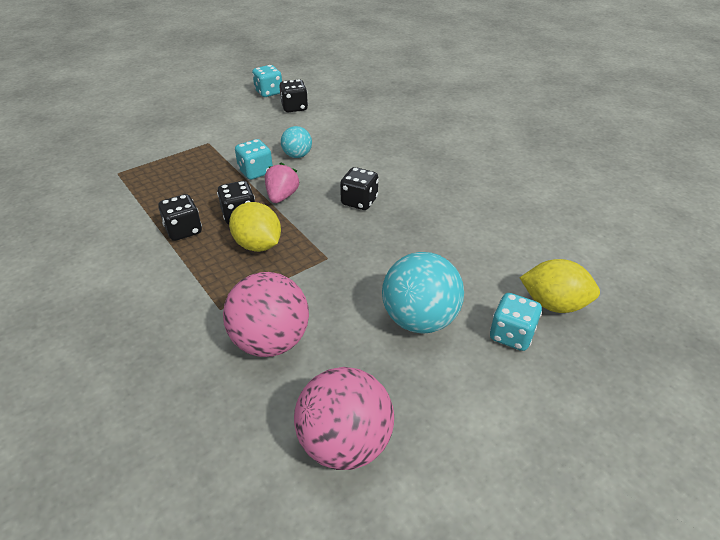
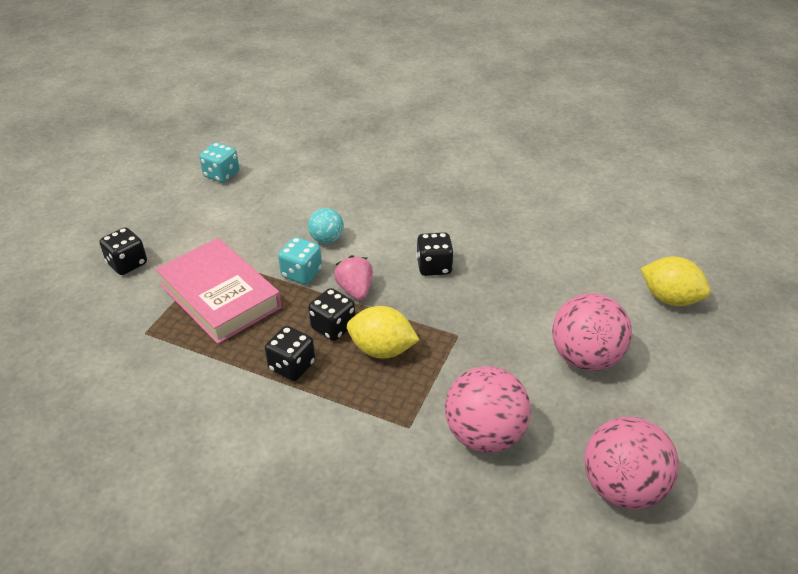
camera: 30 degrees left, 0 degrees up
(186, 167) = (220, 296): none -> pink book
(294, 107) = (269, 184): black dice -> black dice (127, 264)
(419, 319) = (585, 357): turquoise ball -> pink ball
(511, 335) = (662, 339): turquoise dice -> none
(554, 304) = (669, 298): yellow lemon -> yellow lemon turned 45 degrees clockwise

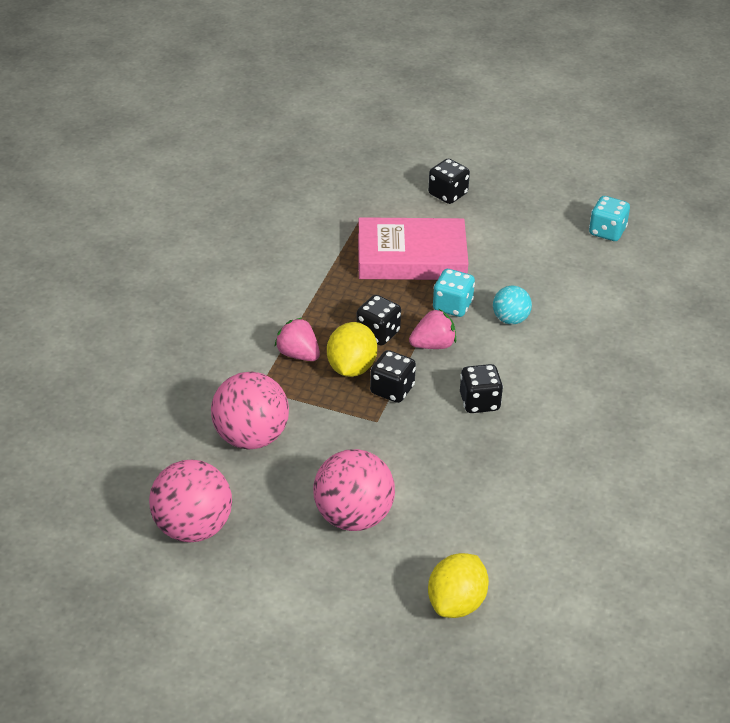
camera: 85 degrees right, 0 degrees up
(220, 296) = (411, 257): pink book -> pink book turned 45 degrees clockwise
(292, 366) = (325, 311): black dice -> black dice (392, 390)
(357, 391) = (298, 354): none -> pink strawberry

